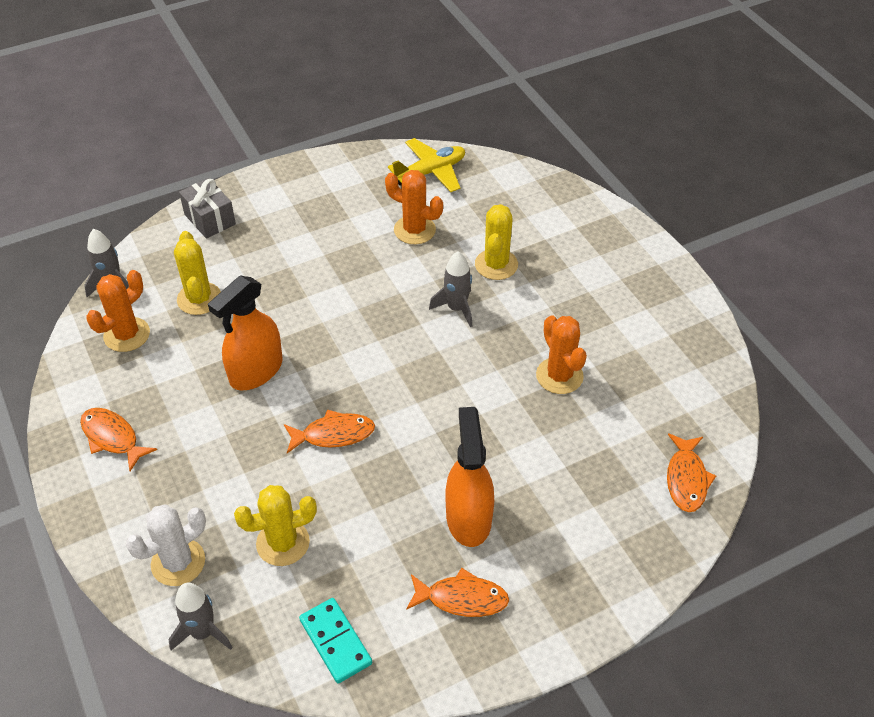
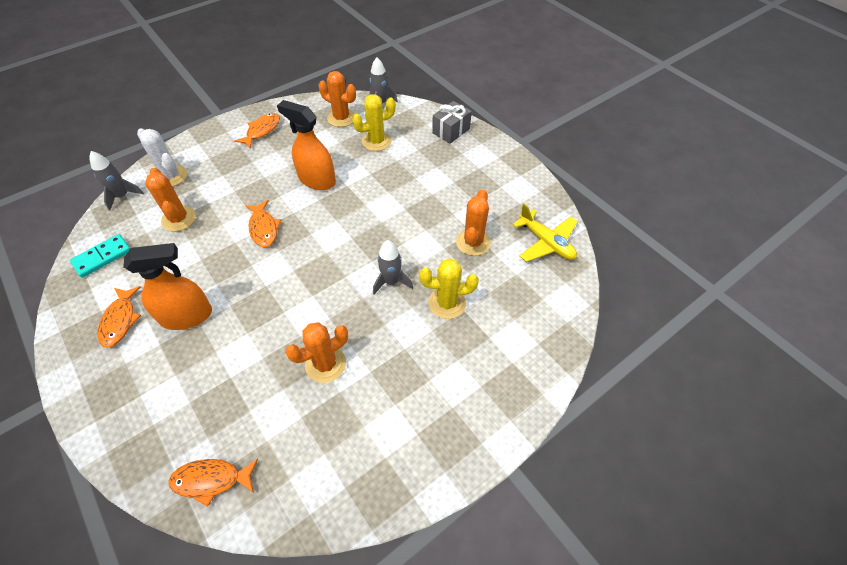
camera: 80 degrees right, 5 degrees up
(283, 543) = (179, 219): yellow cactus -> orange cactus

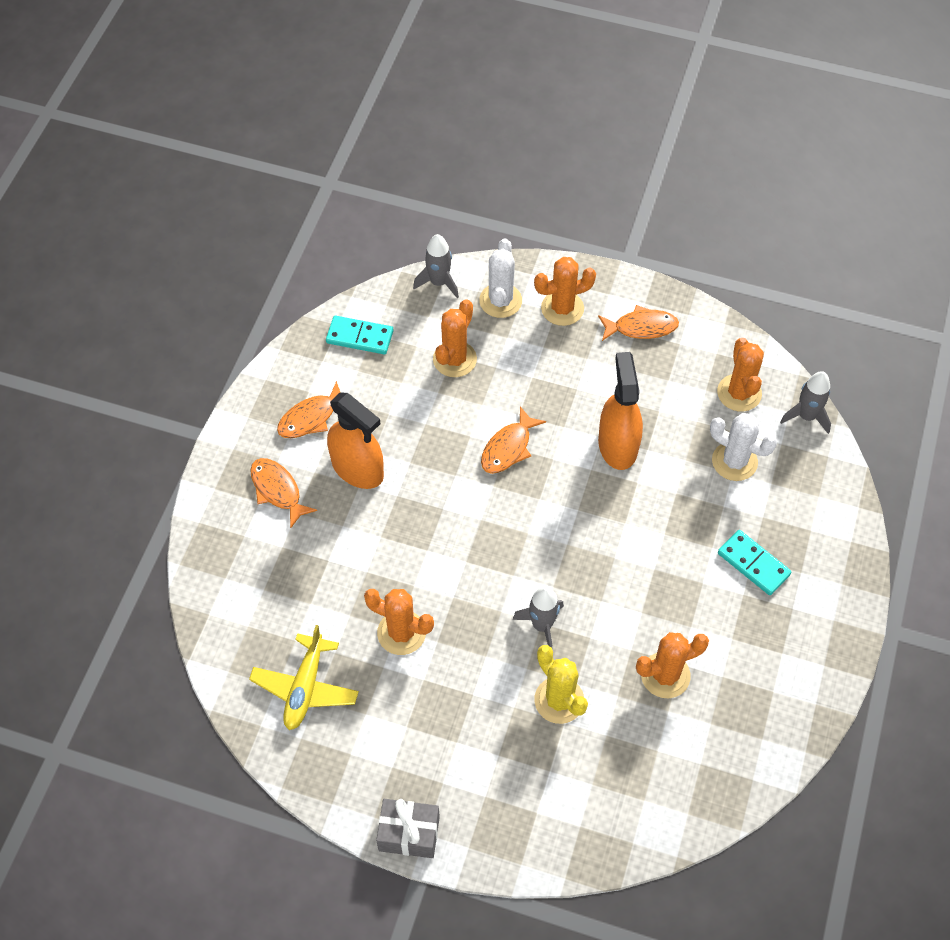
camera: 55 degrees right, 5 degrees up
(211, 154) = (562, 308): none -> orange cactus
(211, 480) = (233, 623): orange fish -> orange fish (277, 490)
(376, 141) = (734, 461): yellow cactus -> white cactus
(440, 168) = (753, 564): none -> turquoise domino
(451, 131) = (831, 533): grey gift -> grey gift (409, 834)
(546, 242) = (732, 758): yellow plane -> yellow plane (305, 687)

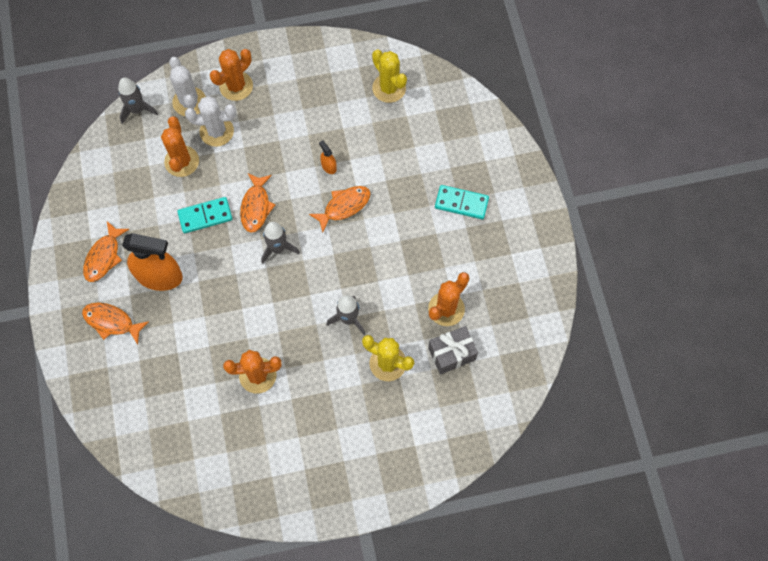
camera: 30 degrees left, 10 degrees up
(305, 687) = (214, 449): yellow plane -> none
(359, 337) = (104, 179): turquoise domino -> turquoise domino (205, 216)
(409, 834) = (341, 507): grey gift -> grey gift (452, 354)
(617, 445) = (328, 166): orange spray bottle -> orange spray bottle, size x0.43
(641, 327) = (298, 73): orange fish -> orange fish (344, 206)
(734, 461) = (411, 138): white cactus -> white cactus (216, 131)
(739, 393) = (389, 88): orange cactus -> yellow cactus
(806, 416) = (441, 82): grey rocket -> grey rocket (278, 248)

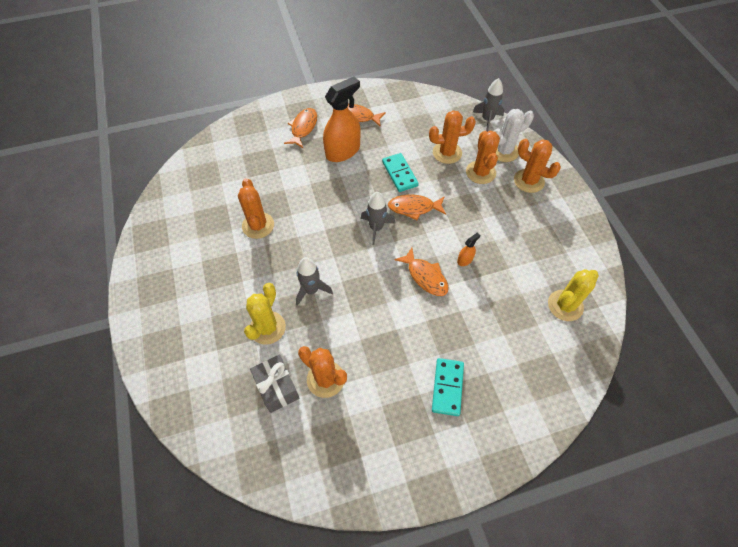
camera: 85 degrees right, 10 degrees down
(159, 276) = (343, 151): orange spray bottle -> orange spray bottle turned 135 degrees counterclockwise
(216, 131) = (480, 172): white cactus -> orange cactus

